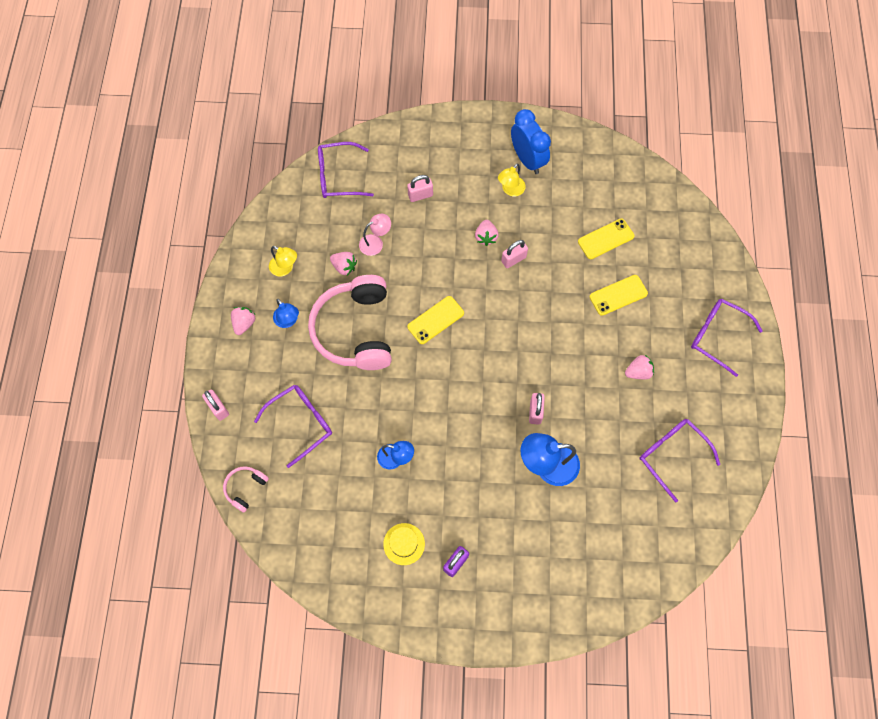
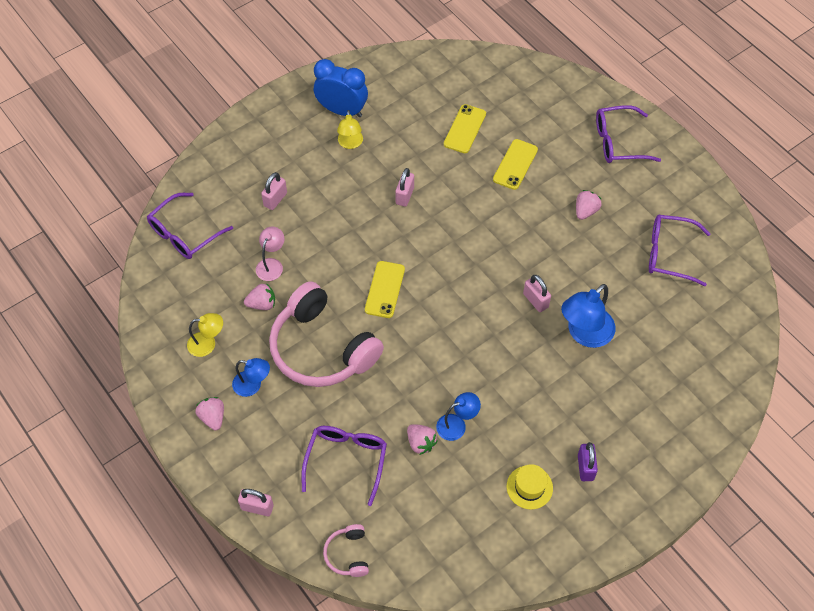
camera: 40 degrees left, 10 degrees down
(486, 237) = (364, 194): pink strawberry -> pink strawberry (421, 443)

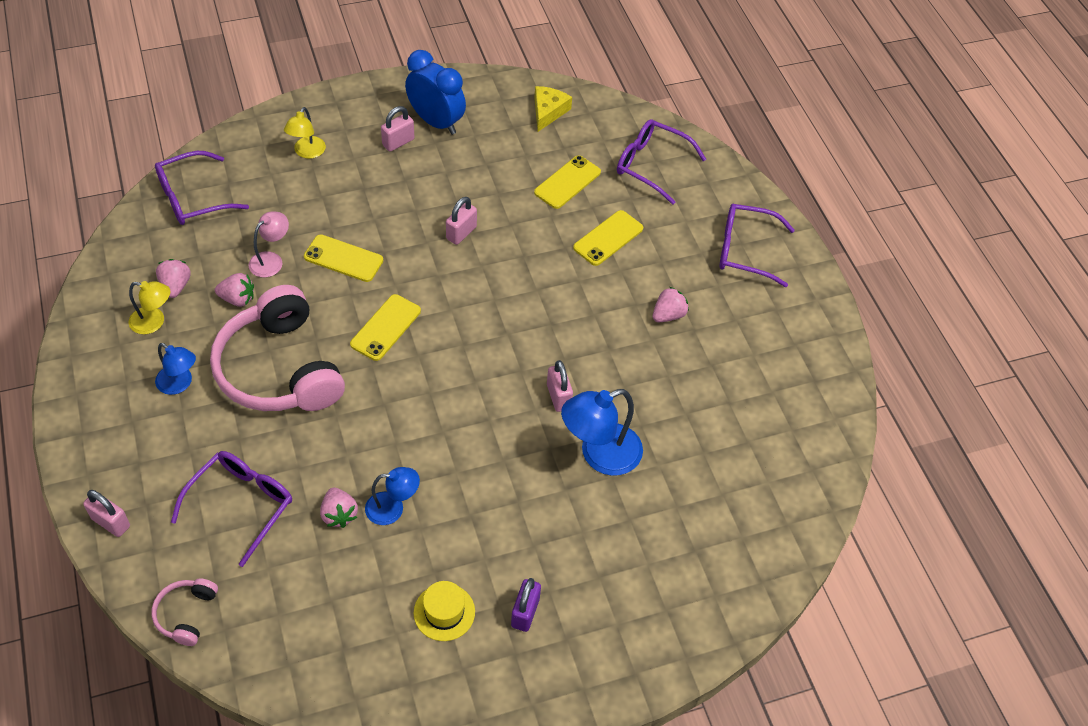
camera: 15 degrees right, 5 degrees down
(213, 417) = (116, 404): pink strawberry -> pink strawberry (176, 286)
(275, 199) = (312, 192): pink padlock -> pink padlock (398, 142)
(326, 245) = (343, 258): none -> yellow phone
(350, 143) = (427, 159): yellow lamp -> yellow lamp (307, 152)
(423, 75) = (548, 111): none -> yellow cheese
(670, 254) = (750, 396): purple glasses -> purple glasses (652, 166)

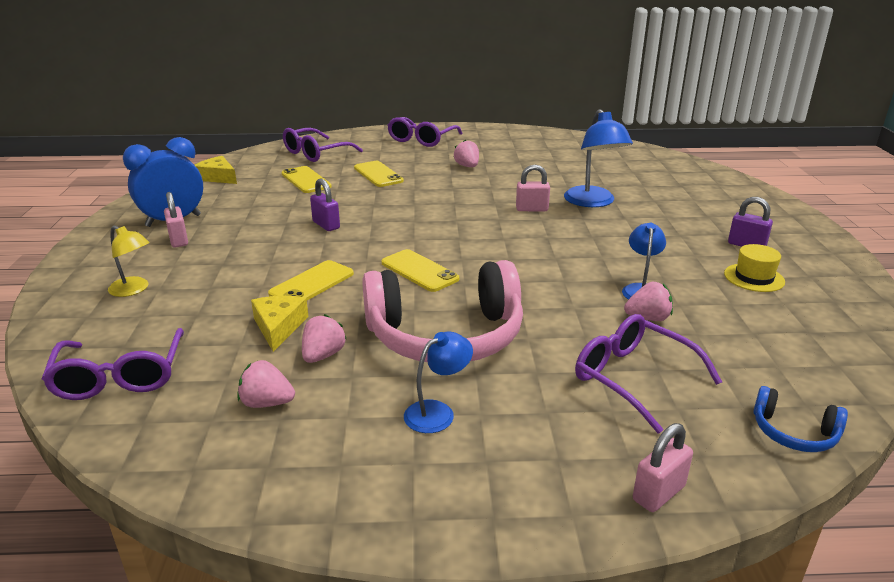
camera: 70 degrees left, 25 degrees down
(154, 322) = (319, 427): yellow lamp -> none
(186, 614) = (793, 433): pink headphones -> blue headphones
(271, 260) = (279, 327): pink lamp -> yellow cheese
(461, 233) = (326, 225): pink padlock -> purple padlock

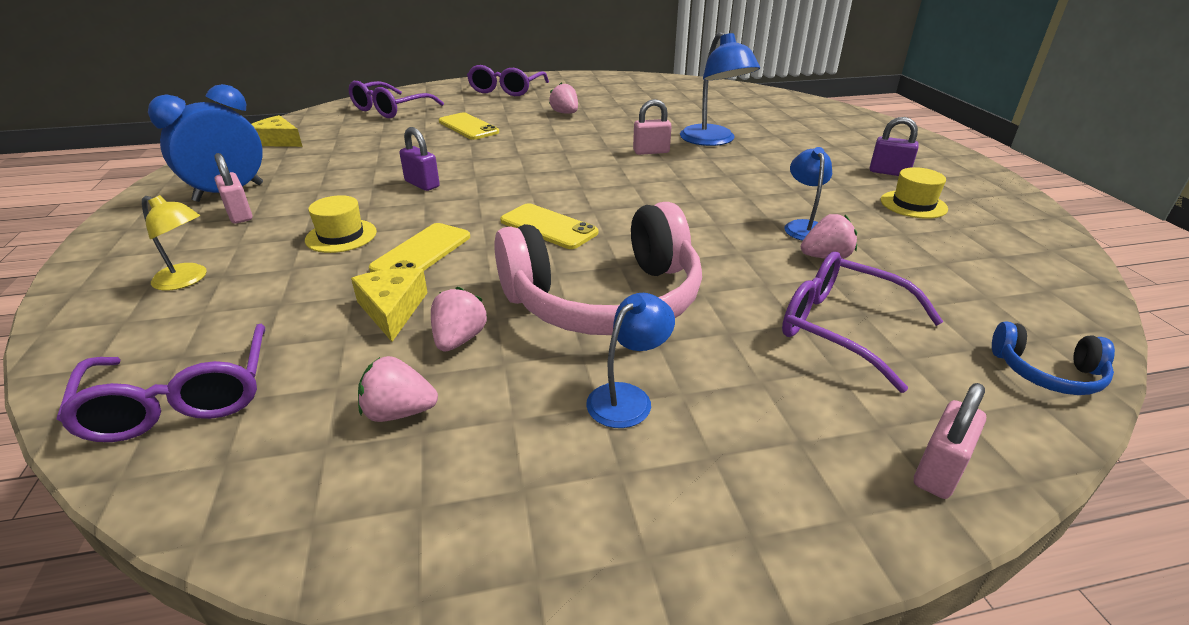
camera: 10 degrees left, 5 degrees up
(252, 264) = (341, 236): none -> yellow hat
(306, 180) = (385, 138): yellow phone -> none

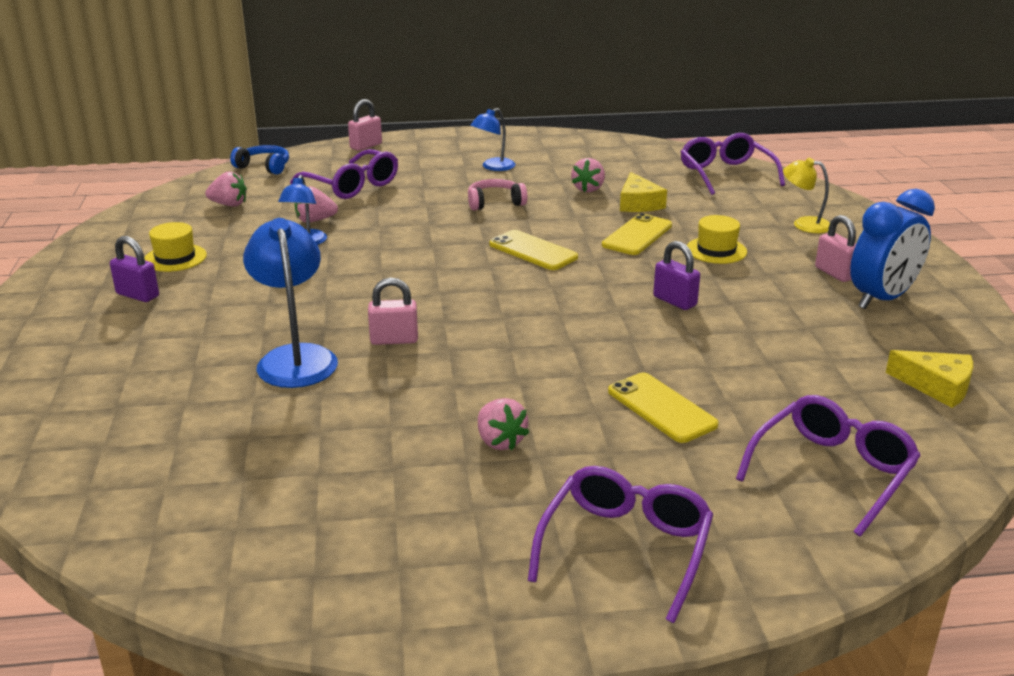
camera: 175 degrees left, 5 degrees down
(399, 412) = (609, 167): pink strawberry -> pink strawberry (229, 204)
(605, 300) = (495, 203): pink headphones -> pink headphones, size x0.43

